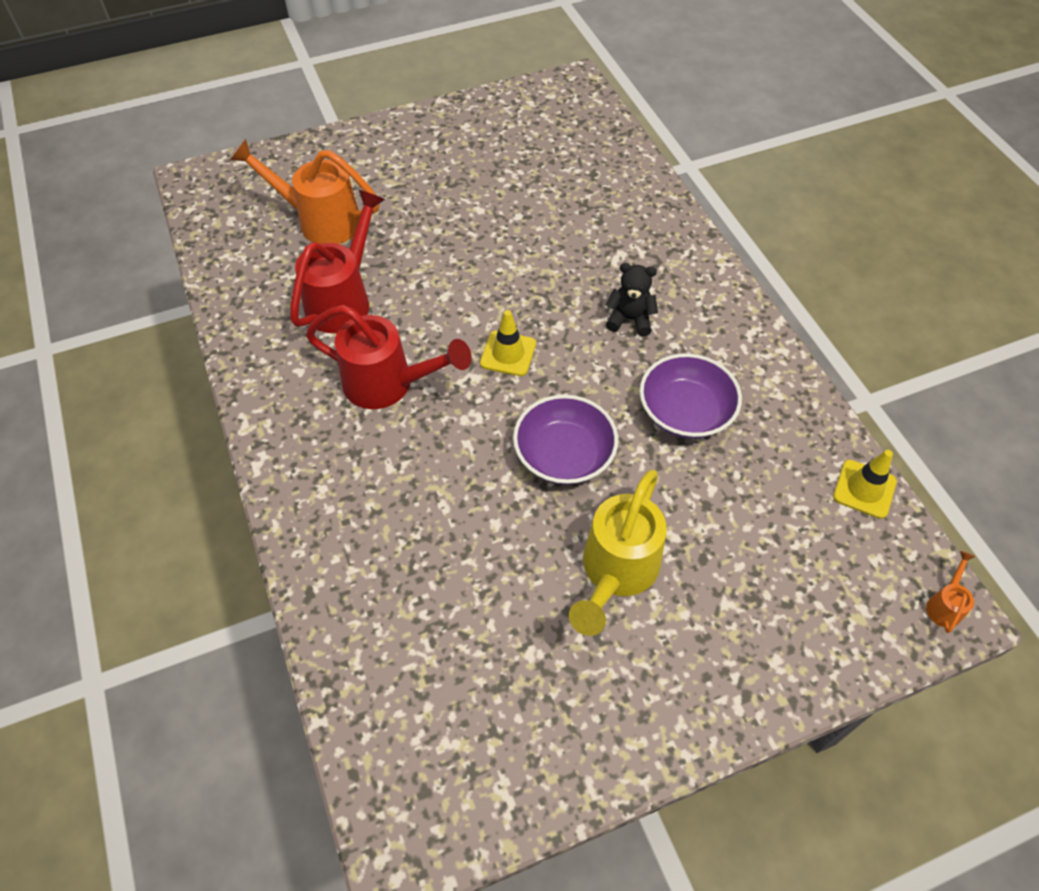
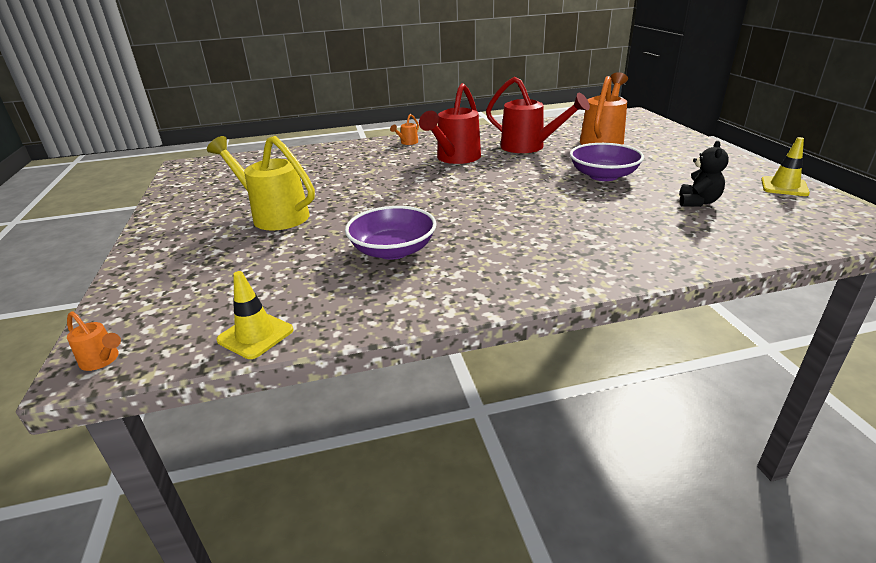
camera: 100 degrees right, 25 degrees down
(301, 461) = (407, 143): none -> orange watering can
(508, 353) = (473, 189): yellow traffic cone -> yellow traffic cone (784, 187)
(564, 455) = (375, 204): purple bowl -> purple bowl (603, 176)
(630, 319) = (504, 234): black teddy bear -> black teddy bear (698, 202)

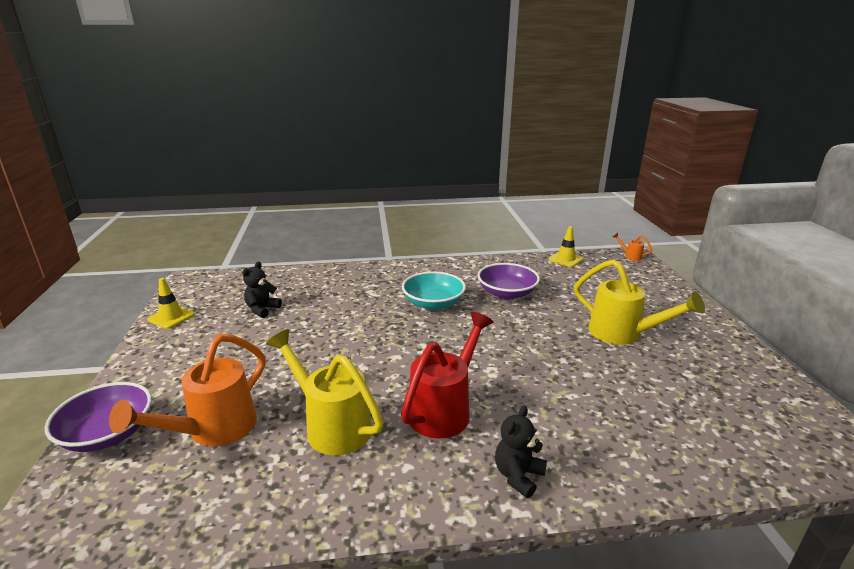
camera: 175 degrees left, 5 degrees down
(407, 143) = (518, 476): orange watering can -> black teddy bear
(493, 228) = (433, 303): none -> turquoise bowl
(529, 147) = (331, 425): red watering can -> yellow watering can
(603, 176) = (298, 350): purple bowl -> purple bowl (108, 433)

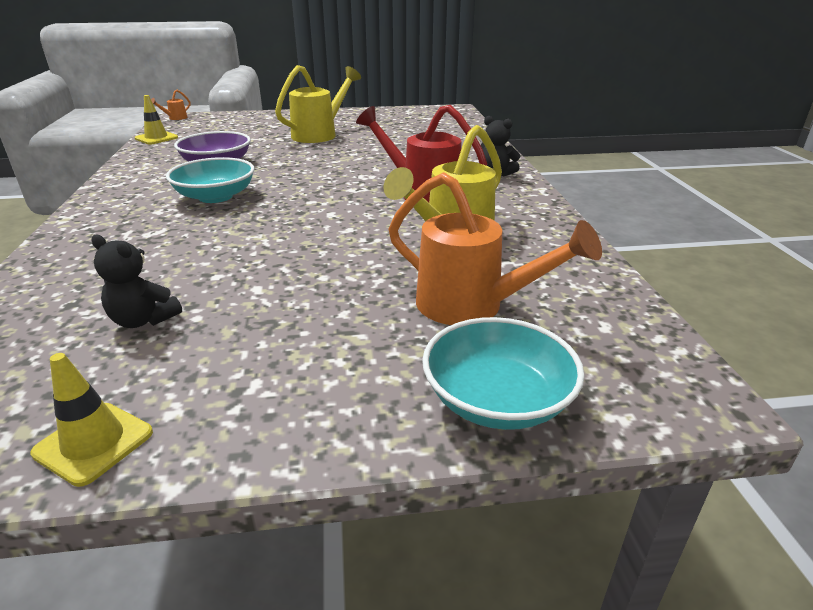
camera: 90 degrees left, 5 degrees up
(108, 433) = (497, 400): purple bowl -> turquoise bowl

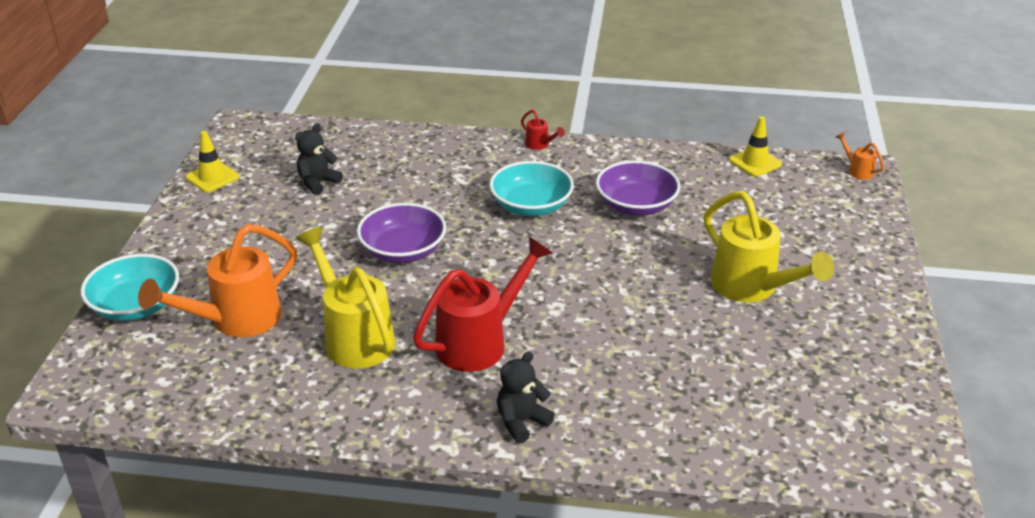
camera: 105 degrees right, 5 degrees up
(93, 204) = (540, 145): none -> red watering can
(303, 239) = (403, 251): none -> purple bowl

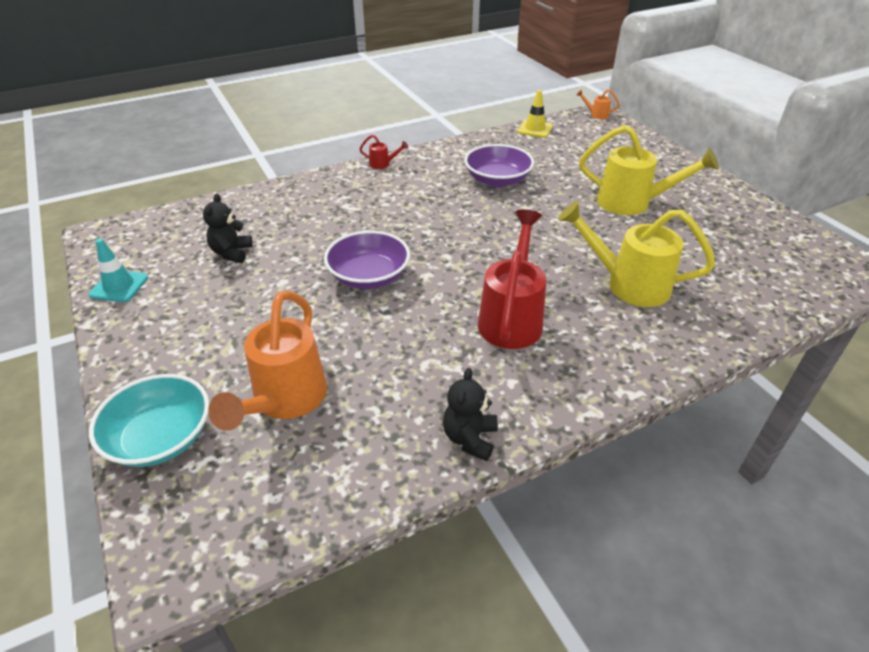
camera: 35 degrees left, 5 degrees up
(212, 177) = (119, 286): yellow traffic cone -> turquoise traffic cone
(354, 336) = (409, 362): yellow watering can -> yellow watering can (627, 284)
(521, 422) = (615, 362): black teddy bear -> black teddy bear (470, 438)
(531, 206) = (427, 206): turquoise bowl -> none

